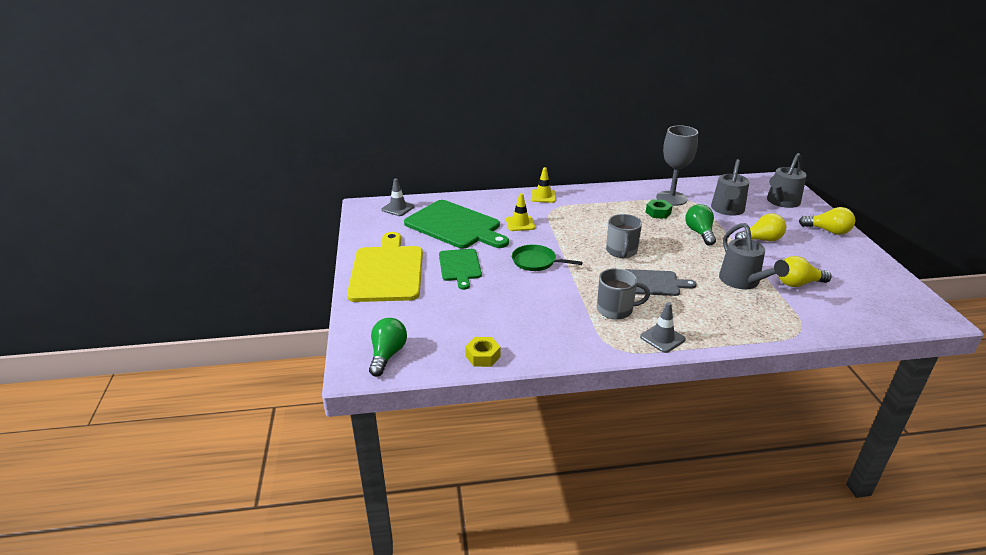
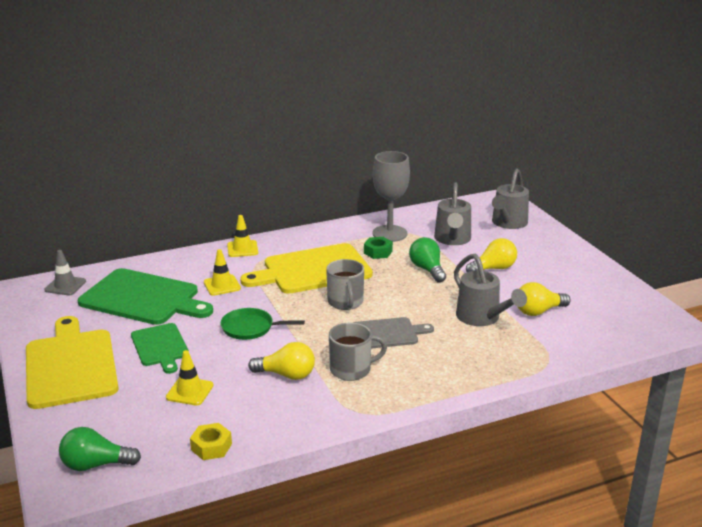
camera: 15 degrees left, 5 degrees down
(387, 355) = (95, 465): green light bulb -> green light bulb turned 90 degrees counterclockwise
(475, 307) = (189, 391): none -> yellow traffic cone
(598, 221) = (313, 270): none -> yellow cutting board
(662, 338) = (408, 393): grey traffic cone -> none
(828, 231) = (560, 249): yellow light bulb -> yellow light bulb (286, 375)

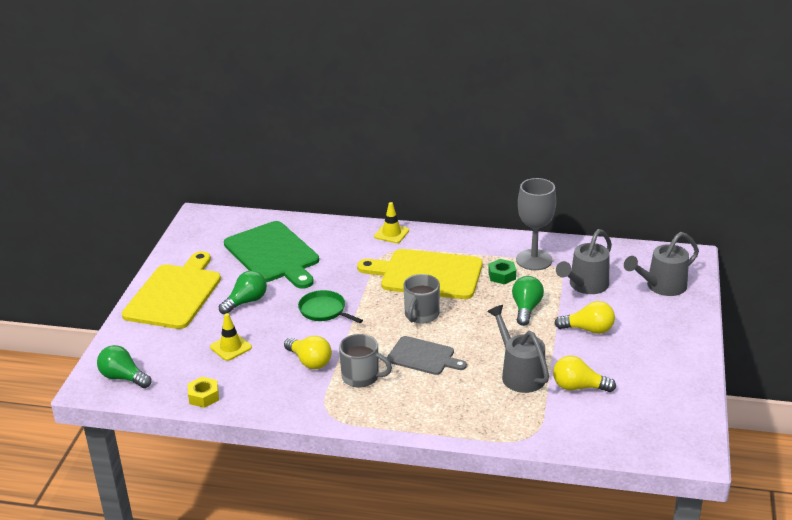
camera: 35 degrees right, 5 degrees up
(65, 286) = (230, 223): grey traffic cone -> none
(160, 346) = (246, 302): green cutting board -> green light bulb
(222, 285) = (341, 263): yellow traffic cone -> none
(482, 318) = (519, 374): grey watering can -> grey watering can turned 150 degrees clockwise

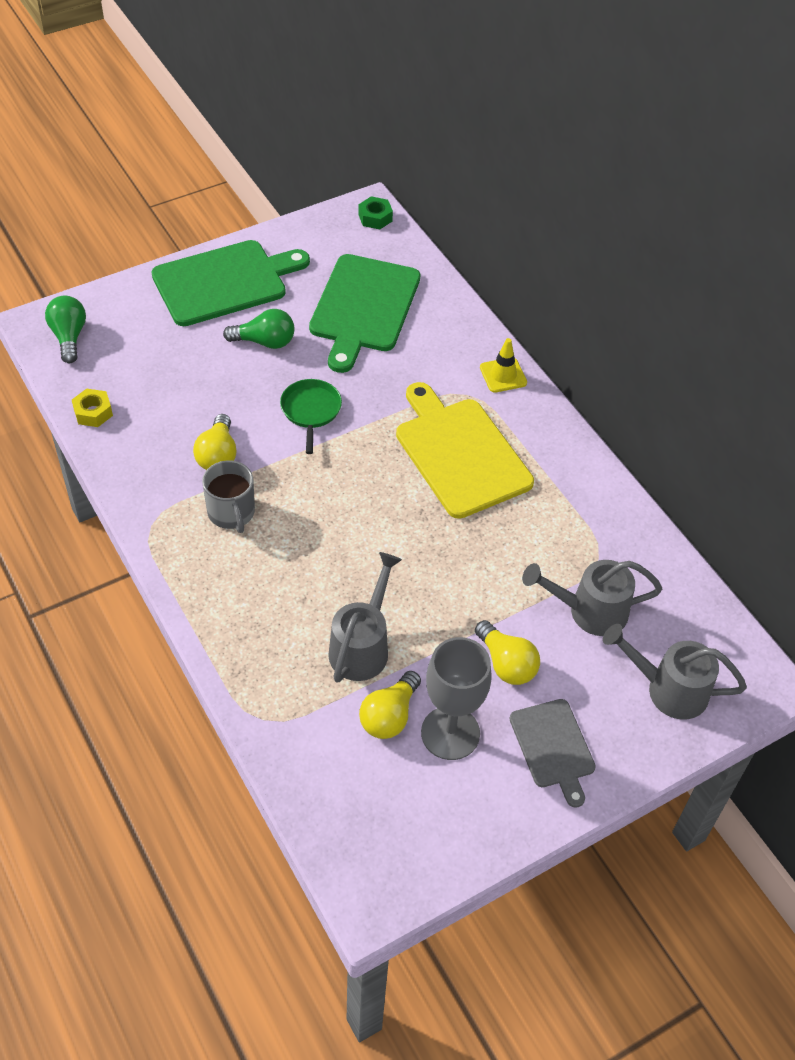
camera: 45 degrees right, 20 degrees up
(174, 294) = (224, 282): yellow cutting board -> green cutting board
(231, 347) = (183, 380): yellow traffic cone -> none
(421, 315) = (382, 495): grey mug -> none
(423, 356) = (312, 542): grey cutting board -> grey cutting board (553, 747)
(502, 276) = (527, 521): green nut -> green nut (375, 218)
(526, 309) = (487, 581): green light bulb -> none
(534, 260) = (589, 531): grey goblet -> grey goblet (450, 733)
(578, 387) = (389, 716): yellow light bulb -> yellow light bulb turned 120 degrees counterclockwise

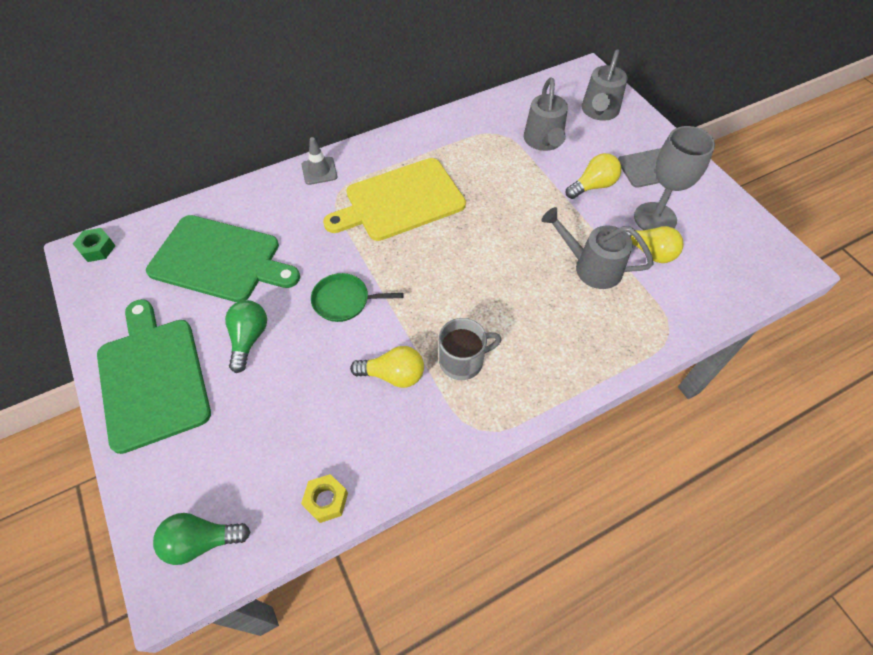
camera: 85 degrees left, 5 degrees up
(503, 375) = (319, 171): yellow traffic cone -> grey traffic cone

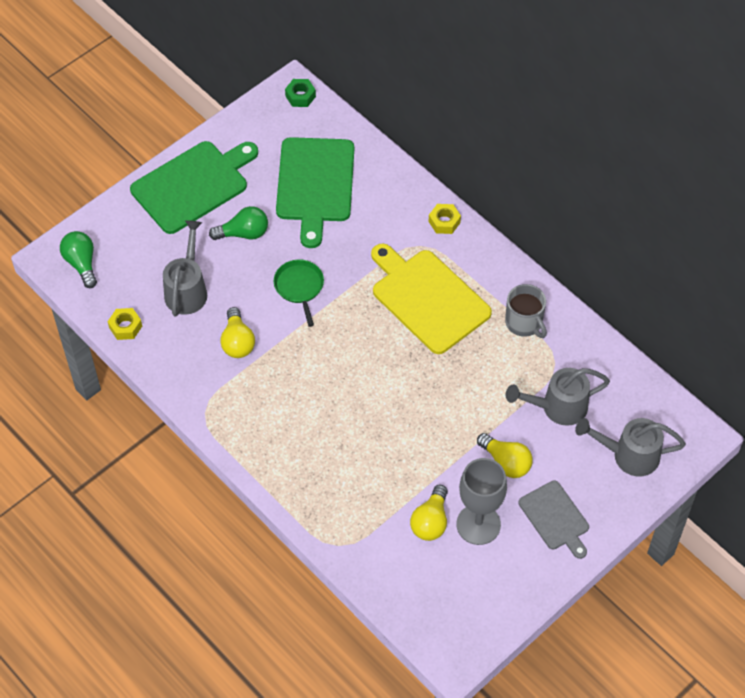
camera: 75 degrees right, 0 degrees up
(319, 171) = (444, 222): grey traffic cone -> yellow nut
(462, 361) = (264, 388): grey mug -> grey mug (524, 323)
(591, 267) = (396, 473): grey watering can -> grey watering can (187, 289)

